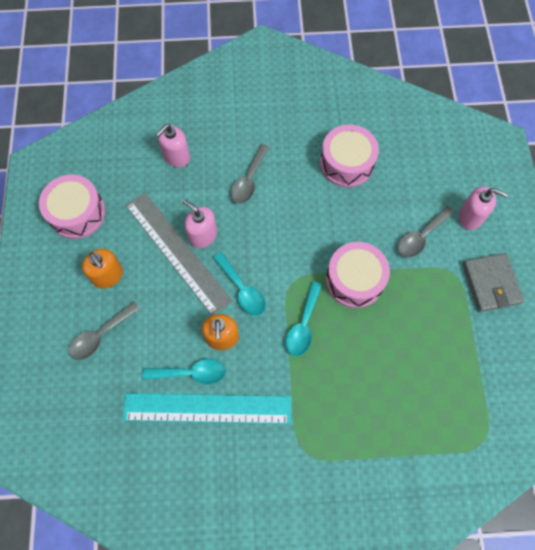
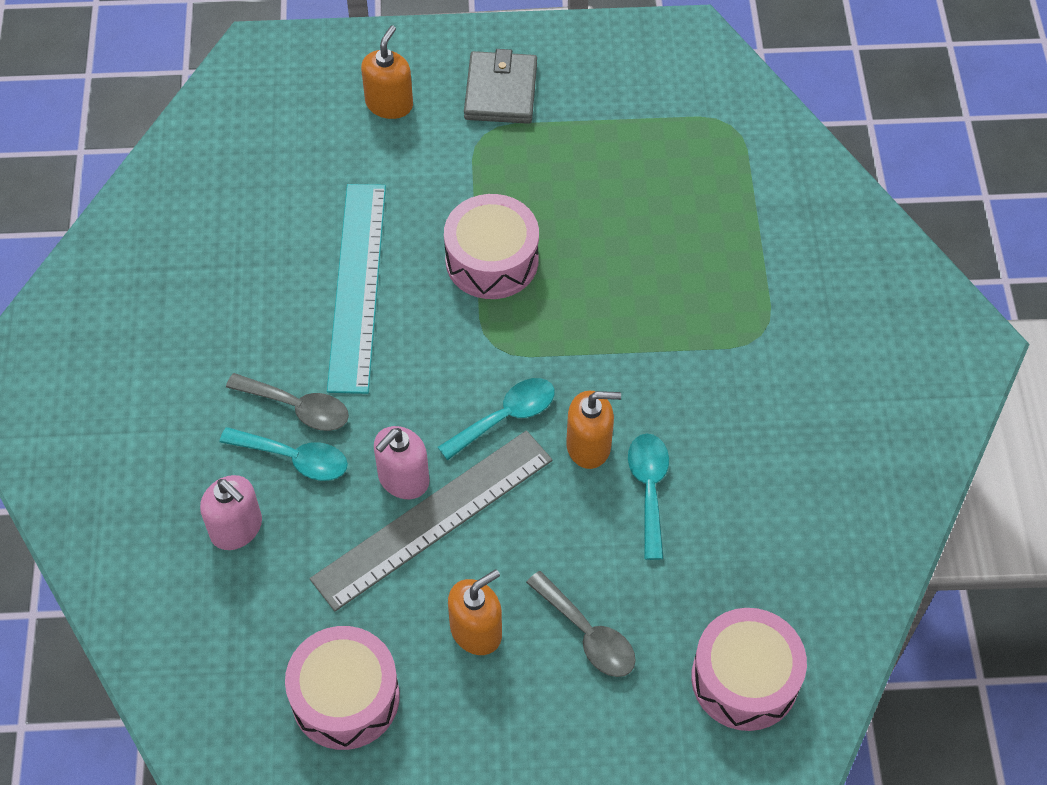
camera: 90 degrees left, 10 degrees down
(207, 408) = (703, 464): turquoise ruler -> turquoise ruler (357, 285)
(303, 325) = (566, 331): turquoise spoon -> turquoise spoon (294, 458)
(346, 163) = (277, 260): pink drum -> pink drum (744, 679)
(421, 236) = (420, 169): grey spoon -> none
(470, 217) = (389, 104): pink soap dispenser -> orange soap dispenser
(491, 283) = (501, 91): grey wallet -> grey wallet turned 75 degrees counterclockwise

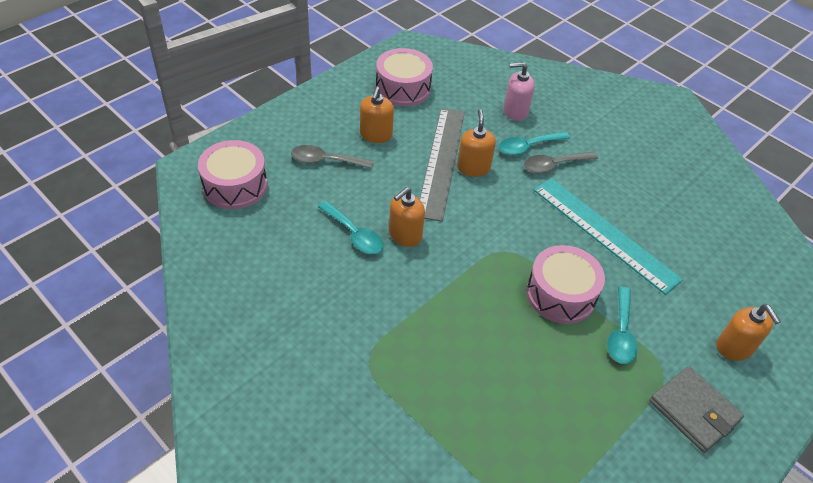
camera: 135 degrees right, 10 degrees down
(403, 479) = (473, 168): pink soap dispenser -> orange soap dispenser
(505, 417) = (459, 221): turquoise spoon -> turquoise spoon (621, 333)

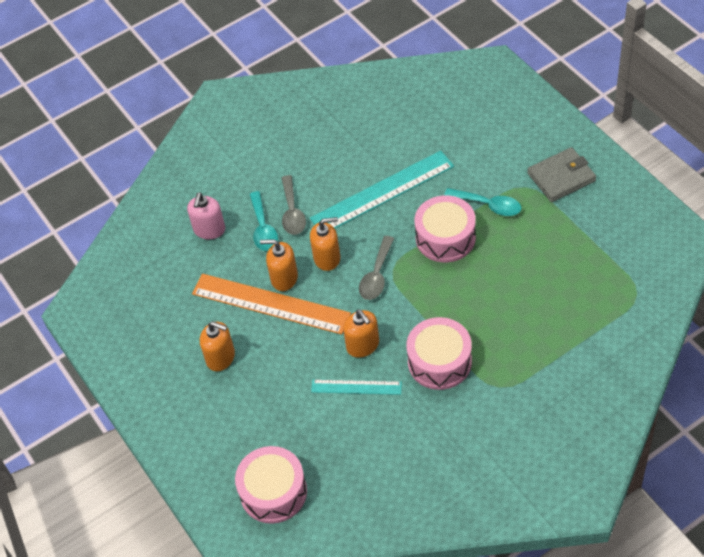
camera: 70 degrees left, 5 degrees up
(326, 161) = (251, 406): grey spoon -> grey spoon (376, 275)
(354, 234) = (356, 387): turquoise spoon -> turquoise ruler
(403, 88) = (150, 325): pink drum -> pink drum (439, 362)
(442, 161) = (270, 303): grey ruler -> orange ruler
(734, 347) = (508, 136): orange soap dispenser -> orange soap dispenser (327, 258)

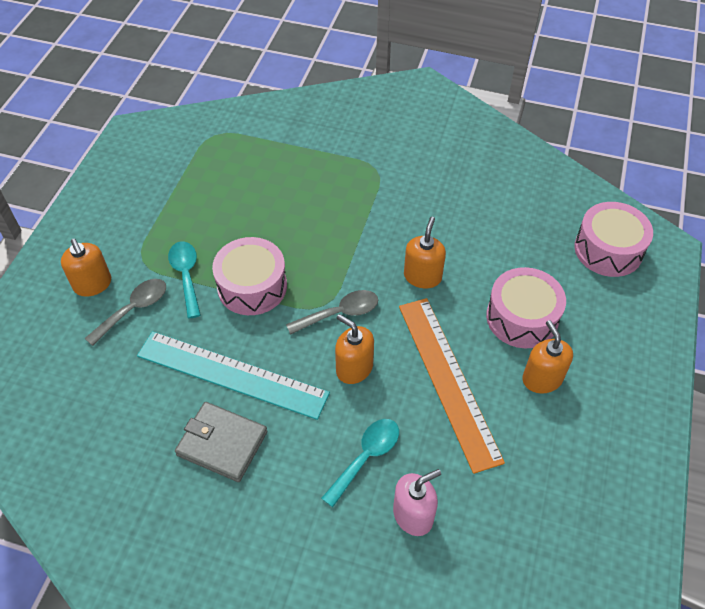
camera: 135 degrees left, 0 degrees up
(284, 278) = (409, 390): orange soap dispenser -> orange soap dispenser (93, 284)
(292, 212) = (322, 443): grey spoon -> grey spoon (133, 309)
(356, 387) = (466, 255): turquoise ruler -> none
(439, 362) = (388, 216): pink drum -> pink drum (522, 318)
(561, 177) = (111, 240): grey wallet -> grey wallet (222, 443)

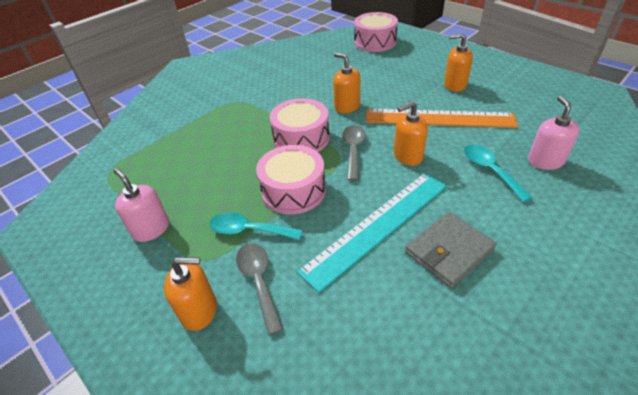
camera: 60 degrees left, 10 degrees down
(160, 206) = (151, 229): none -> pink soap dispenser
(522, 318) = (405, 80): pink drum -> pink drum (301, 138)

